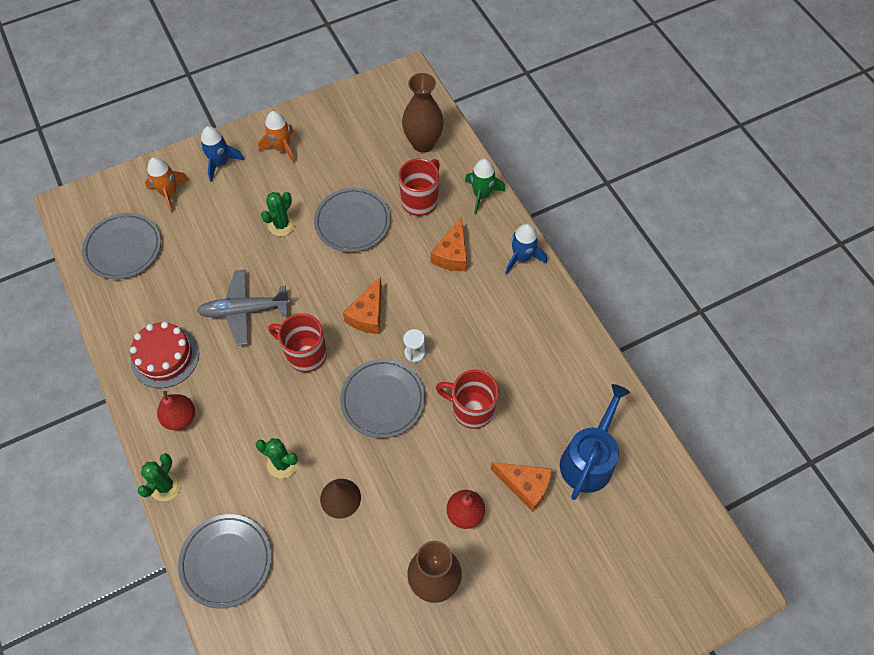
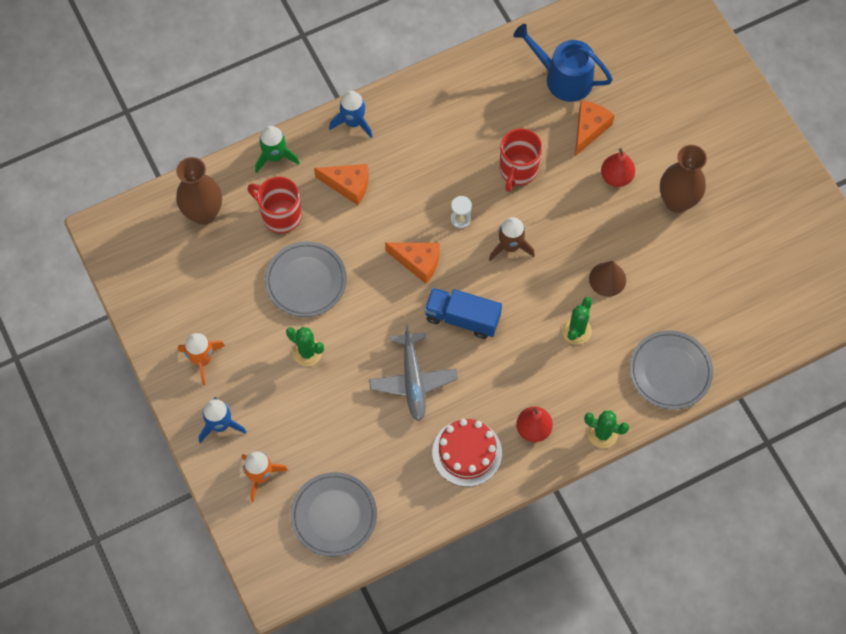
camera: 90 degrees left, 5 degrees up
(305, 354) = (462, 318): red mug -> blue truck
(382, 400) = (510, 246): grey plate -> brown rocket

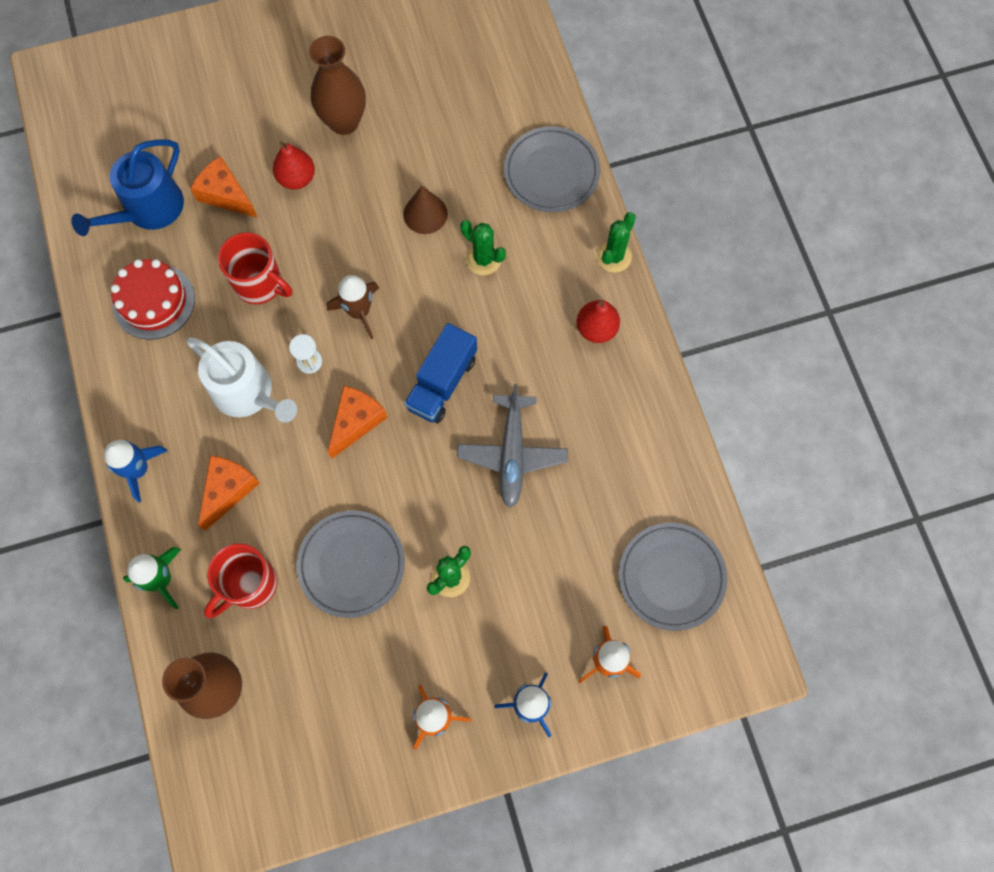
camera: 80 degrees left, 5 degrees up
(413, 380) = (512, 454): grey plane -> grey plane turned 90 degrees clockwise
(426, 182) = (248, 393): none -> white watering can
(467, 452) = (614, 408): red cake -> red cake (154, 301)

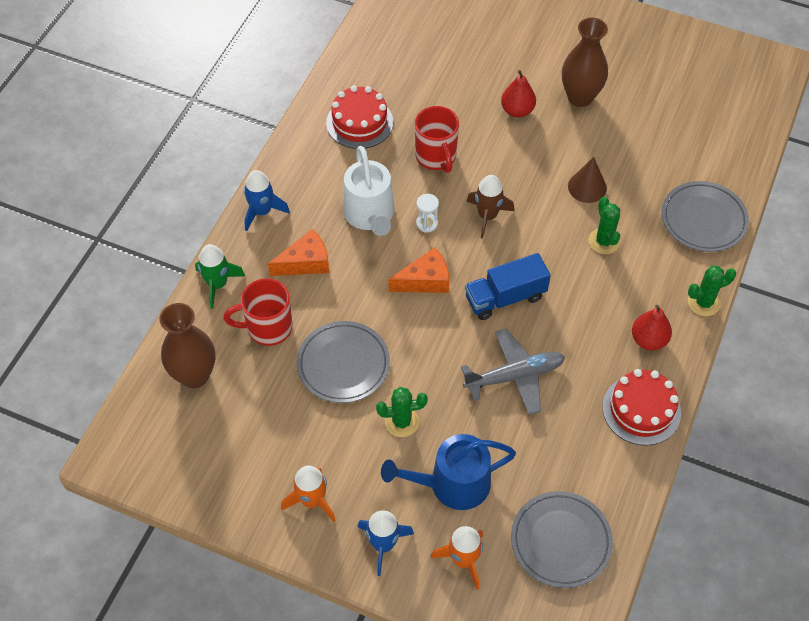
camera: 40 degrees right, 15 degrees down
(148, 210) = (404, 69): blue watering can -> blue watering can (452, 484)
(226, 195) = (461, 91): orange cheese -> none
(512, 454) = (514, 376): grey plane -> grey plane turned 150 degrees counterclockwise
(641, 401) = (641, 410): none -> red cake

